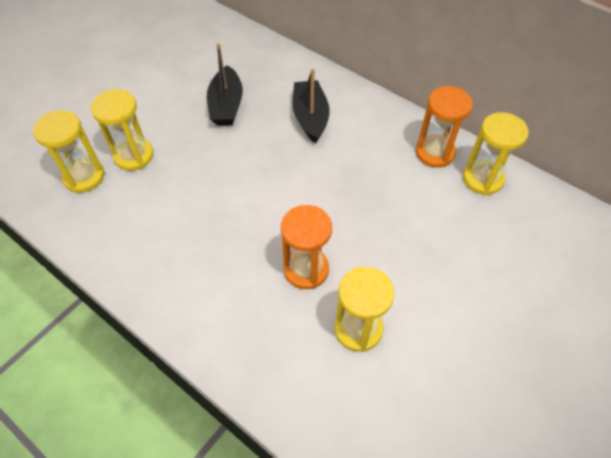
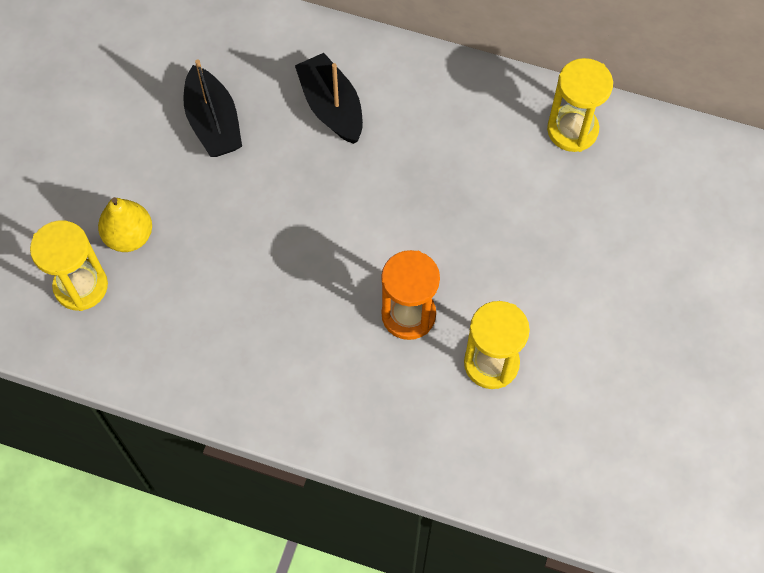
camera: 20 degrees left, 10 degrees up
(134, 156) = (129, 236): yellow hourglass -> yellow pear
(434, 153) = (505, 111): orange hourglass -> none

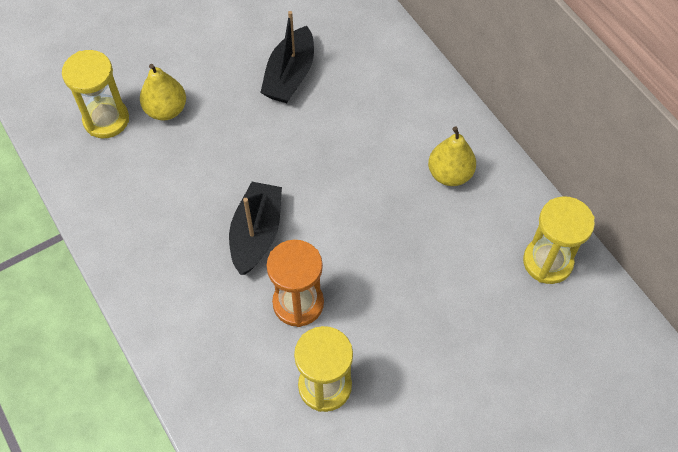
camera: 40 degrees right, 5 degrees down
(331, 107) = (380, 120): black boat -> black boat (256, 234)
(432, 113) = (450, 174): none -> yellow pear

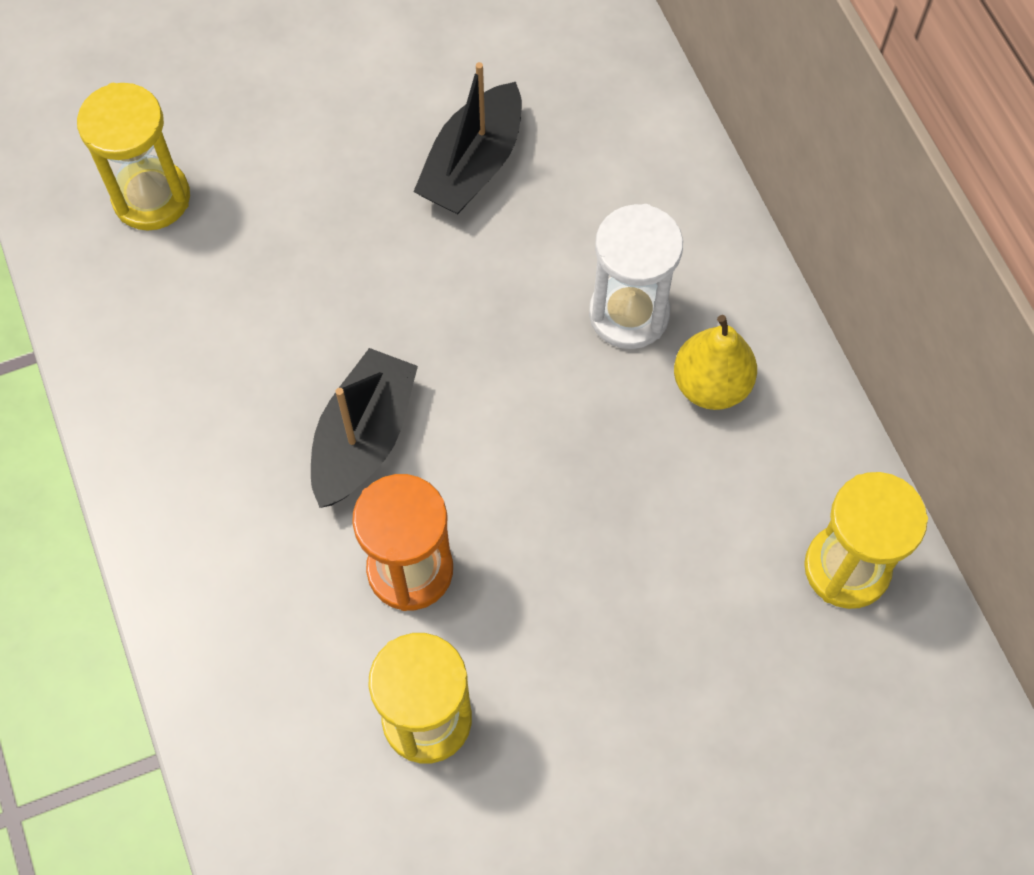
camera: 10 degrees right, 5 degrees up
(166, 110) = (253, 195): yellow pear -> none
(395, 143) = (629, 314): none -> white hourglass

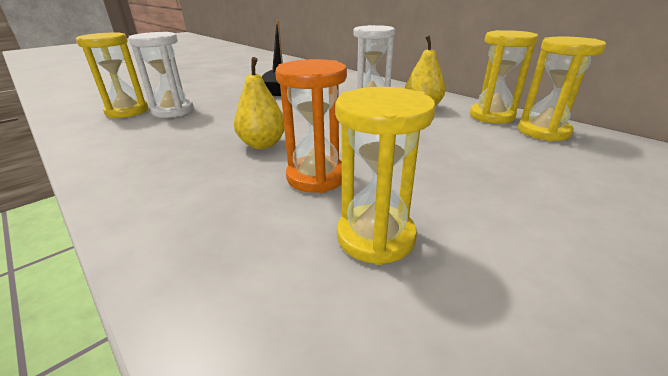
camera: 20 degrees left, 35 degrees down
(235, 228) = (173, 111): none -> white hourglass
(364, 438) = (262, 144): black boat -> yellow pear
(811, 475) = (491, 116): none -> yellow hourglass

